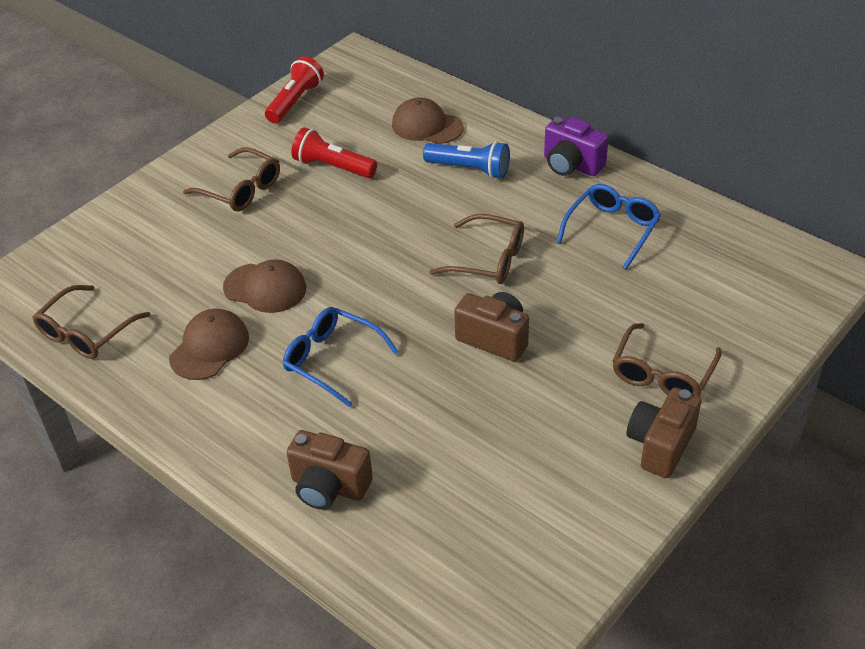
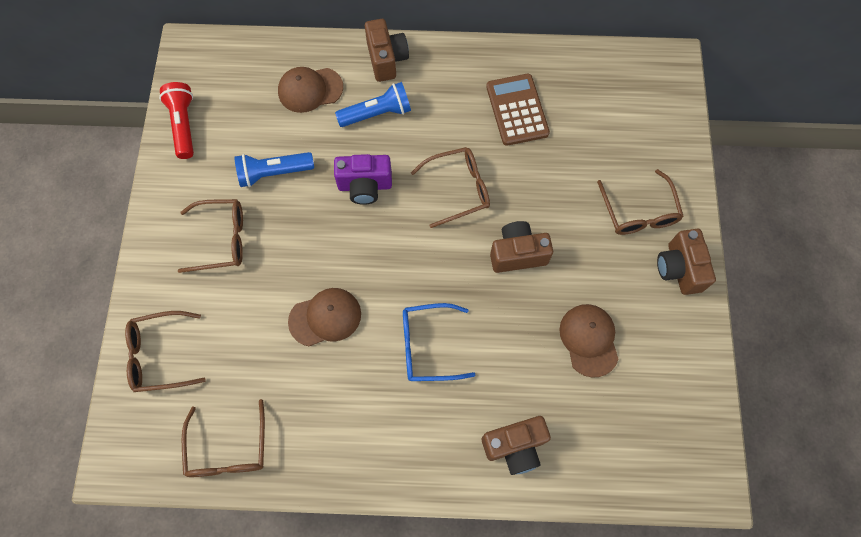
camera: 40 degrees left, 25 degrees up
(108, 239) = (160, 355): none -> brown glasses
(209, 347) = (333, 396): brown cap -> brown cap (589, 340)
(333, 167) = (273, 173): red flashlight -> blue flashlight
(520, 136) = (386, 59): none -> brown camera
(571, 165) = (444, 66): purple camera -> purple camera (365, 186)
(612, 230) = (517, 110): blue glasses -> brown calculator

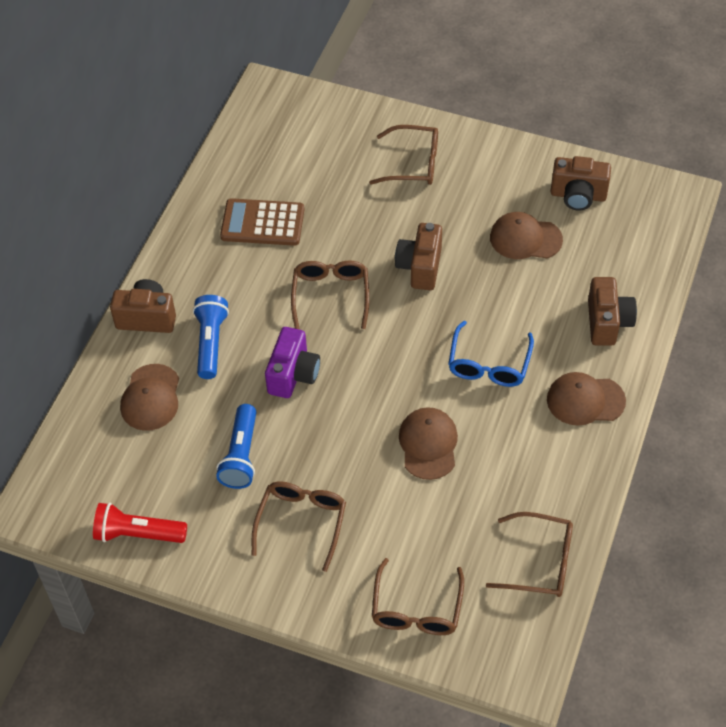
camera: 70 degrees left, 15 degrees down
(415, 447) = (585, 400): none -> brown cap
(679, 269) = (480, 153): brown camera -> brown camera (578, 195)

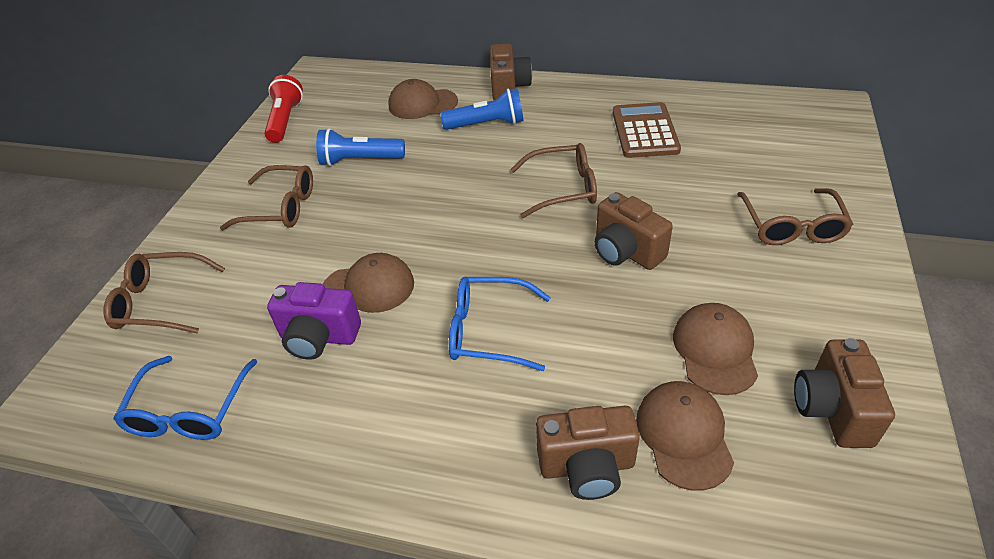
camera: 85 degrees right, 10 degrees down
(293, 374) = (455, 178): purple camera -> purple camera (319, 337)
(420, 267) = (626, 251): brown camera -> brown camera turned 135 degrees counterclockwise
(540, 562) = (189, 410): brown glasses -> blue glasses
(585, 400) = (438, 445): brown cap -> brown cap (684, 435)

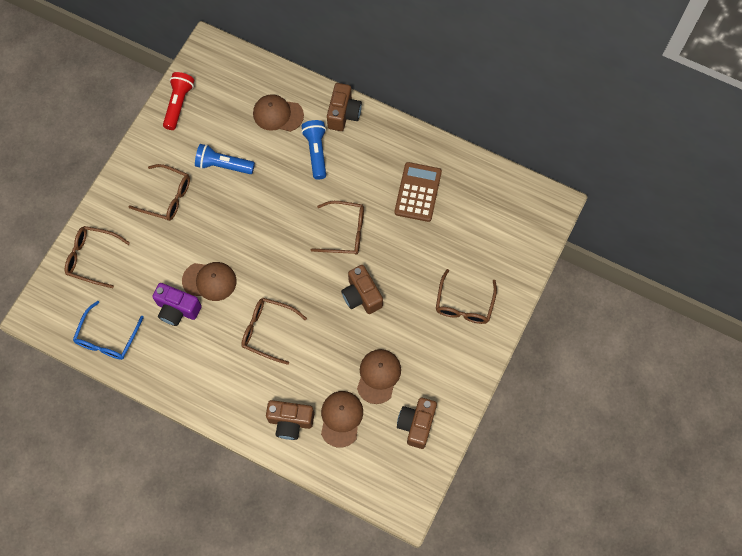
camera: 10 degrees right, 25 degrees up
(487, 124) = (316, 152): blue flashlight -> blue flashlight turned 105 degrees counterclockwise
(489, 331) = (268, 331): blue glasses -> brown glasses

